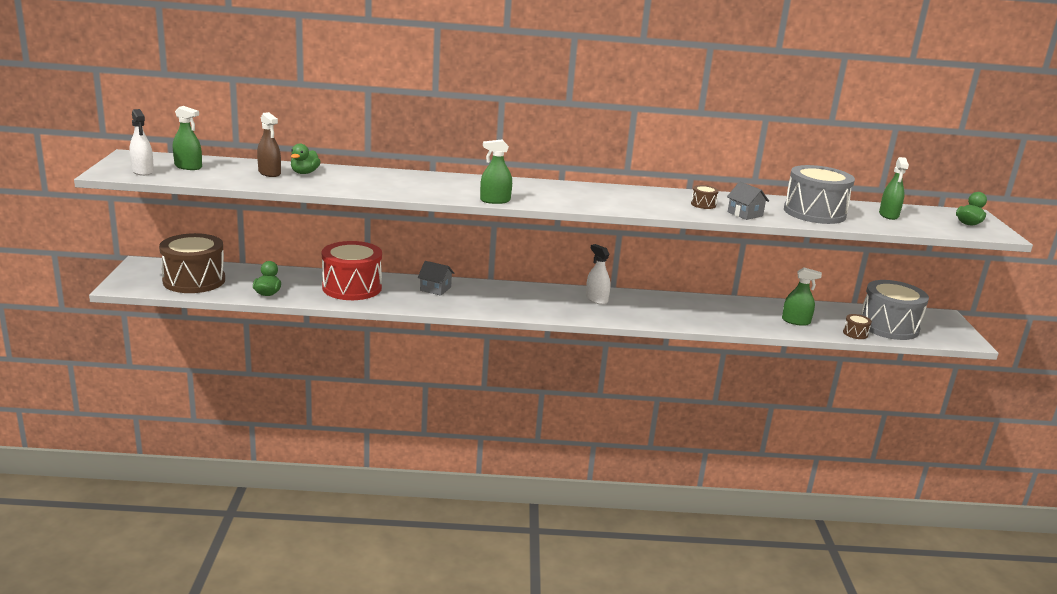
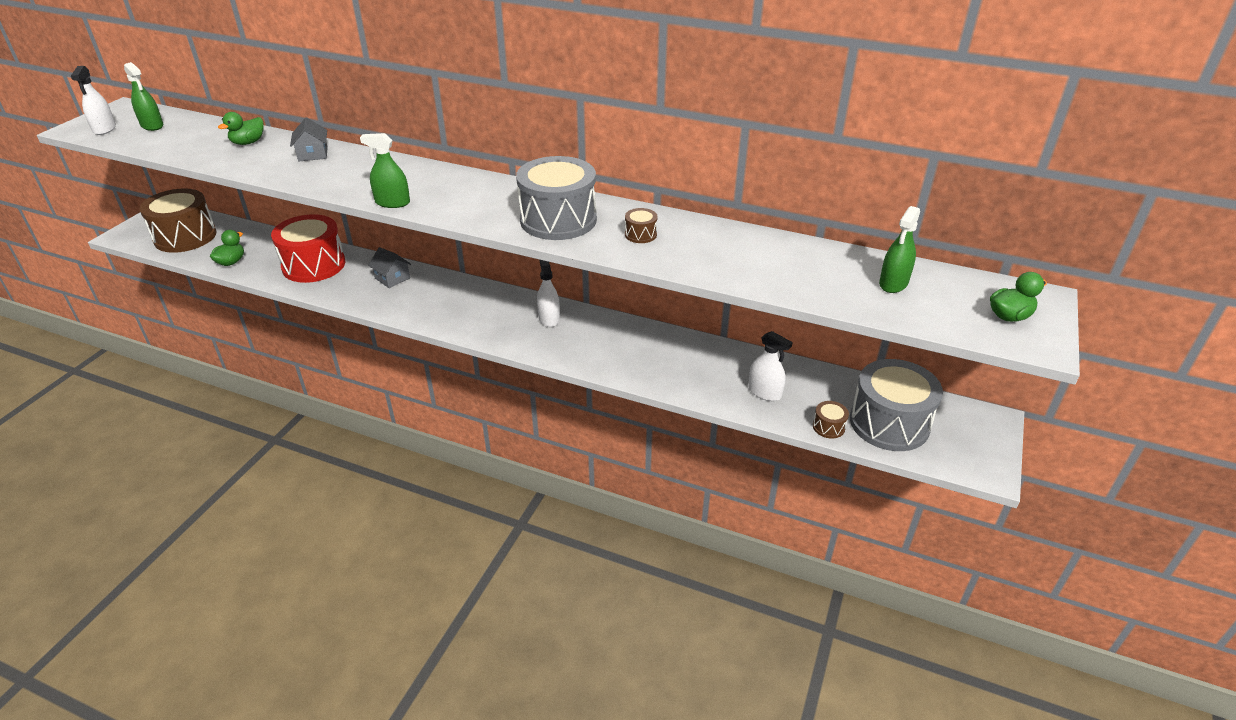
camera: 25 degrees right, 15 degrees up
(269, 173) = (214, 140): brown spray bottle -> none
(745, 214) = (677, 258): grey house -> grey house (313, 154)
(796, 321) = (764, 392): green spray bottle -> white spray bottle
(814, 213) = (781, 266): grey drum -> grey drum (558, 220)

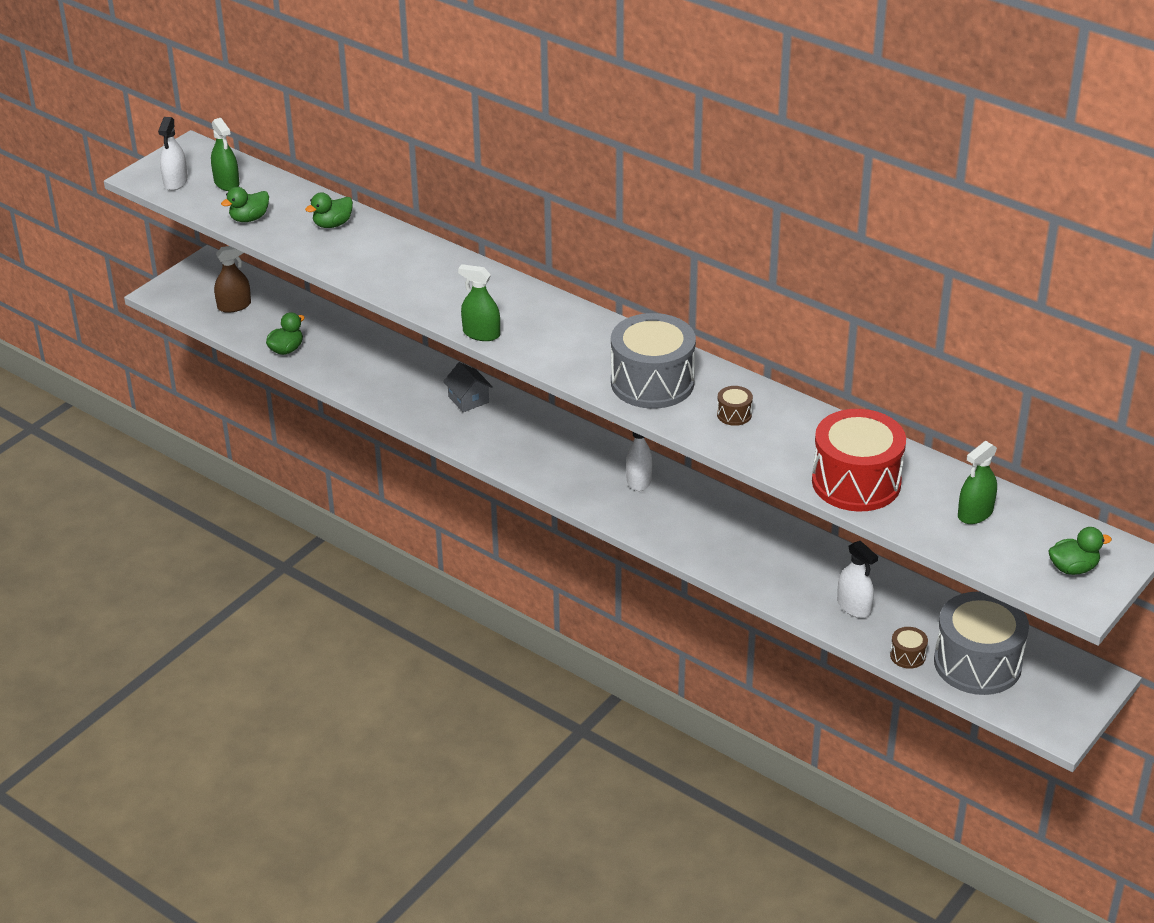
camera: 15 degrees right, 0 degrees up
(171, 146) = (249, 218): none -> green duck
(185, 237) = (234, 306): brown drum -> brown spray bottle
(313, 154) = (402, 252): grey house -> none
(314, 265) = (380, 368): red drum -> red drum (856, 482)

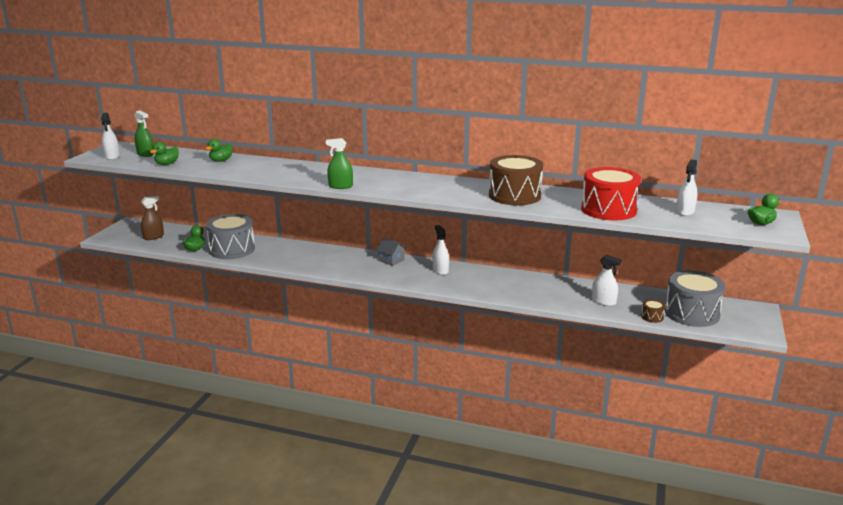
camera: 20 degrees left, 15 degrees down
(468, 399) = (318, 254): grey house -> grey house (391, 260)
(652, 382) = (457, 191): grey drum -> grey drum (232, 249)
(734, 414) = (514, 196): brown drum -> brown drum, size x2.44
(975, 513) = (685, 212): green spray bottle -> white spray bottle

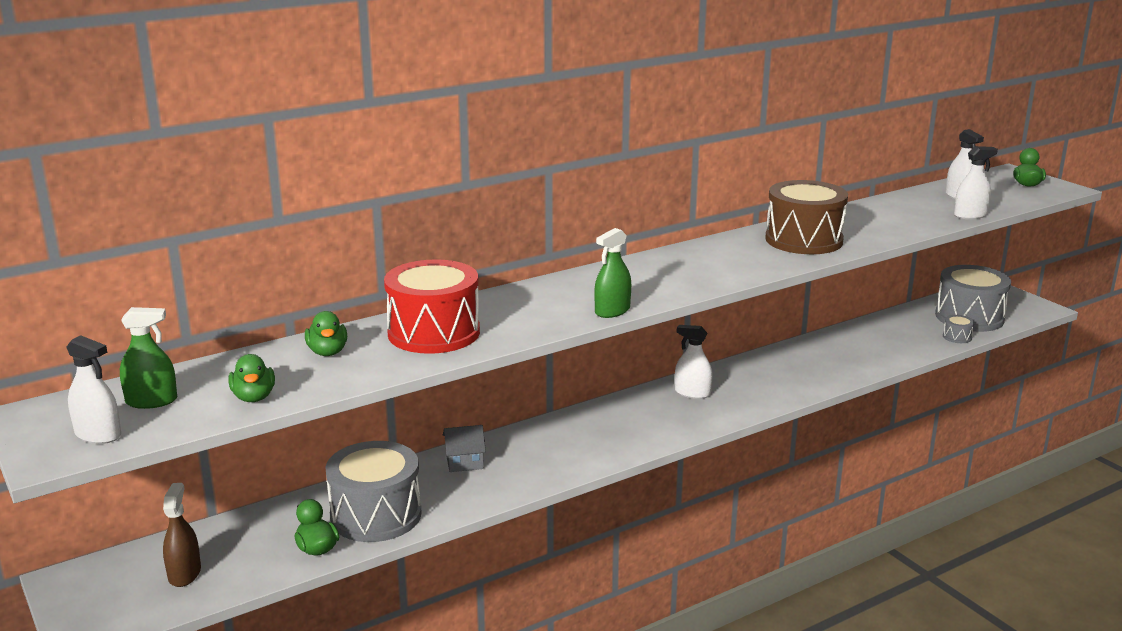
camera: 50 degrees left, 0 degrees up
(391, 260) = (613, 410): grey house -> grey house (464, 462)
(603, 302) = (895, 343): white spray bottle -> white spray bottle (970, 215)
(608, 210) = (911, 220): red drum -> red drum (434, 333)
(652, 317) = (957, 337): brown drum -> grey drum

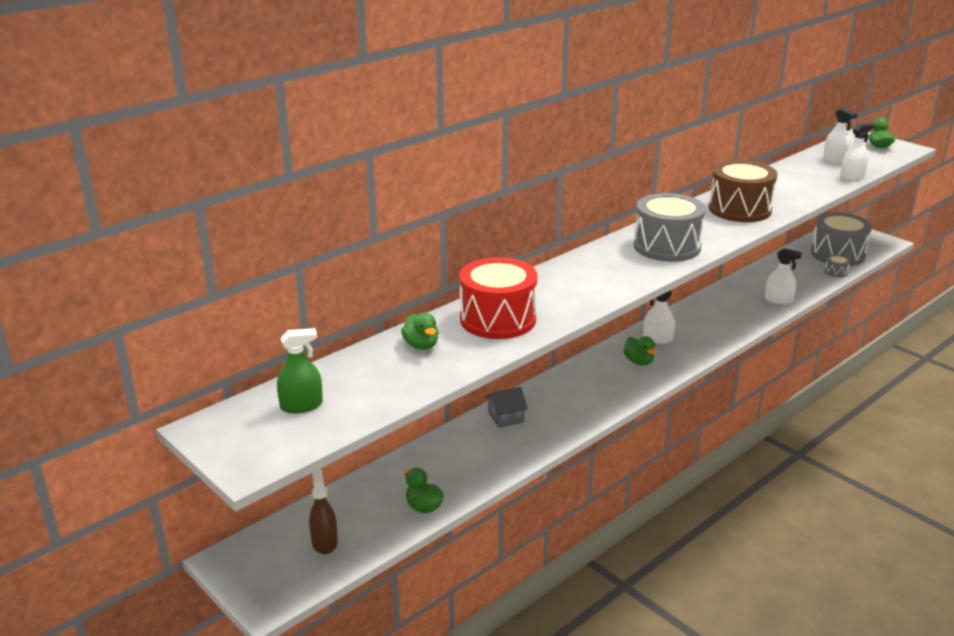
camera: 10 degrees left, 5 degrees up
(98, 435) = (276, 442): white spray bottle -> white spray bottle (778, 300)
(254, 397) = (386, 393): green duck -> green duck (639, 362)
(376, 515) = (457, 472): grey drum -> grey drum (667, 246)
(612, 311) = (628, 286): green spray bottle -> none

